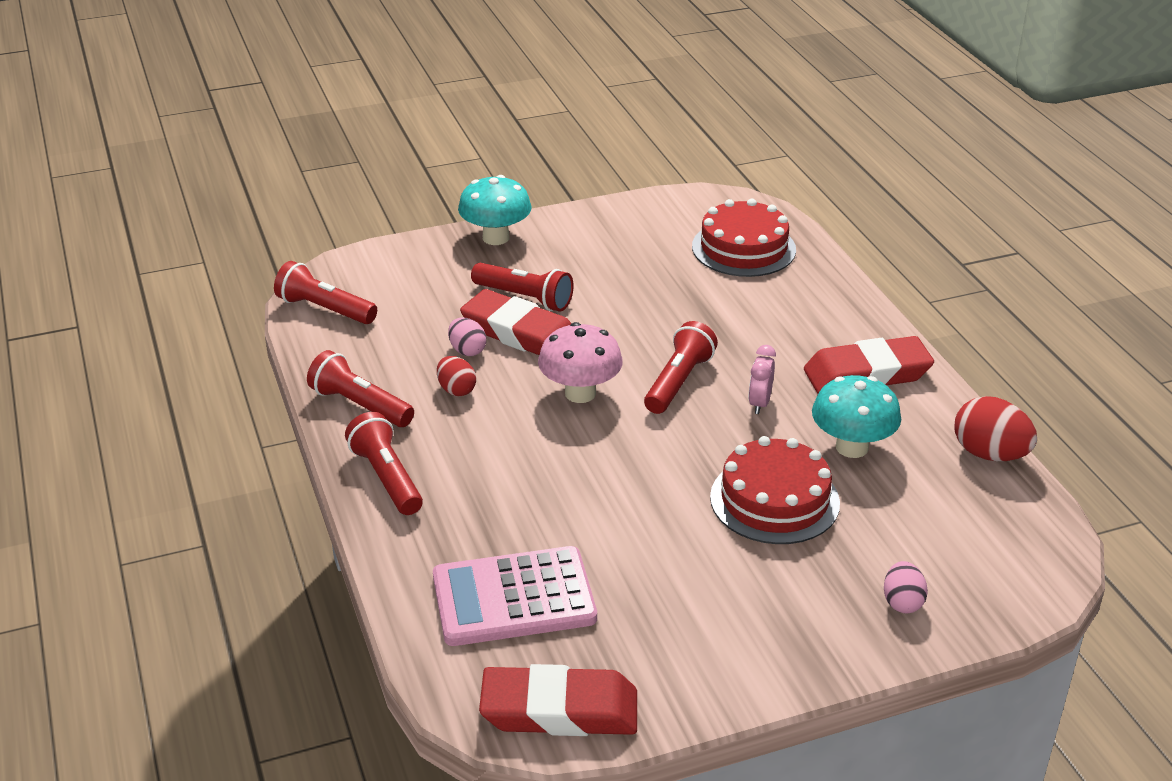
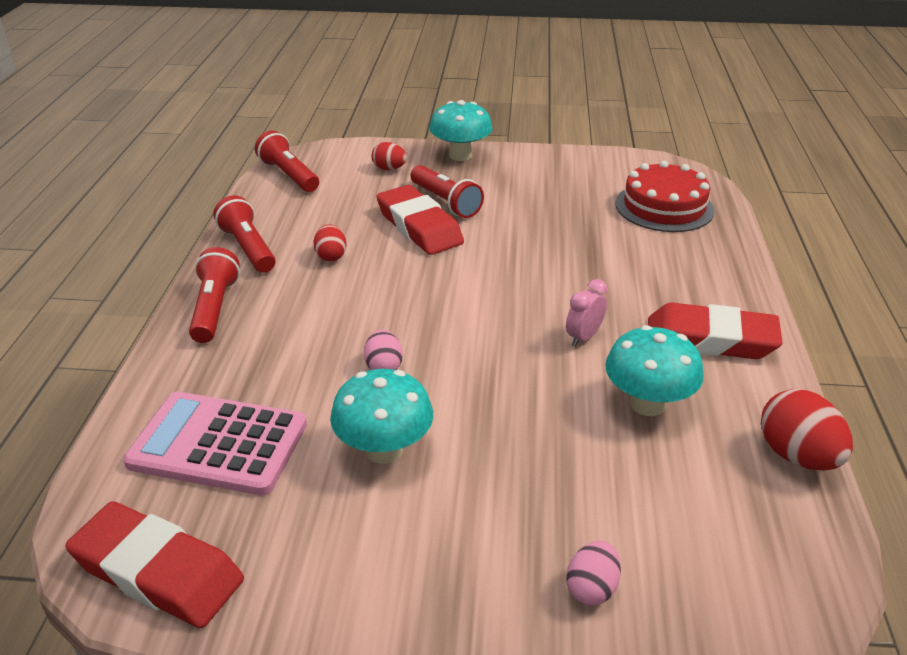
camera: 25 degrees right, 0 degrees up
(431, 273) = (389, 169): none -> red egg
(467, 350) = (366, 229): pink egg -> pink egg (384, 367)
(580, 393) = (428, 285): pink mushroom -> none
(664, 555) = (384, 450): none -> turquoise mushroom
(678, 382) = (522, 299): red flashlight -> none
(774, 500) = (531, 431): red cake -> none

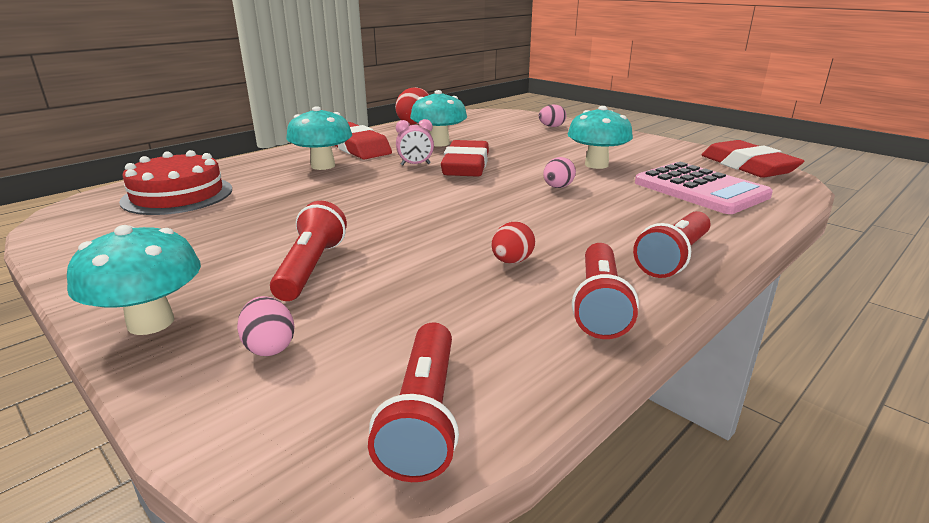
camera: 140 degrees left, 10 degrees down
(389, 169) = (269, 347): red egg -> pink egg
(419, 227) = (385, 255): red eraser -> red eraser (466, 166)
(659, 289) = (323, 166): none -> turquoise mushroom

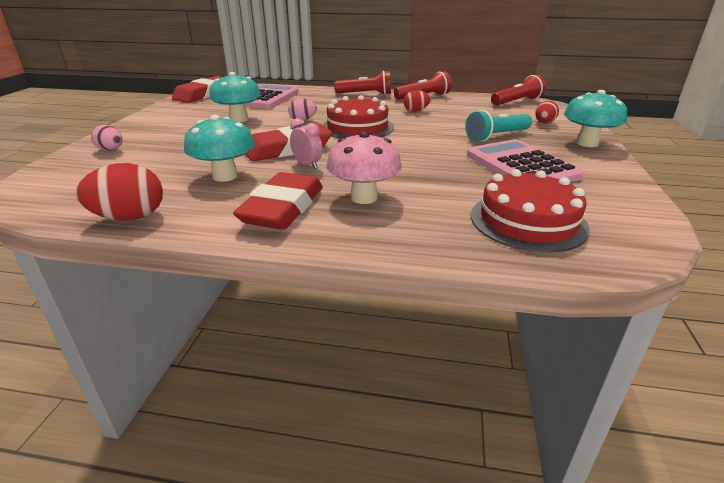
camera: 125 degrees left, 5 degrees up
(227, 237) = (521, 166): none -> pink calculator
(269, 347) = (544, 123): pink egg -> red egg
(311, 268) = (496, 136): red flashlight -> turquoise flashlight
(323, 166) = (364, 197): turquoise mushroom -> pink mushroom
(487, 204) = (357, 127): none -> red cake

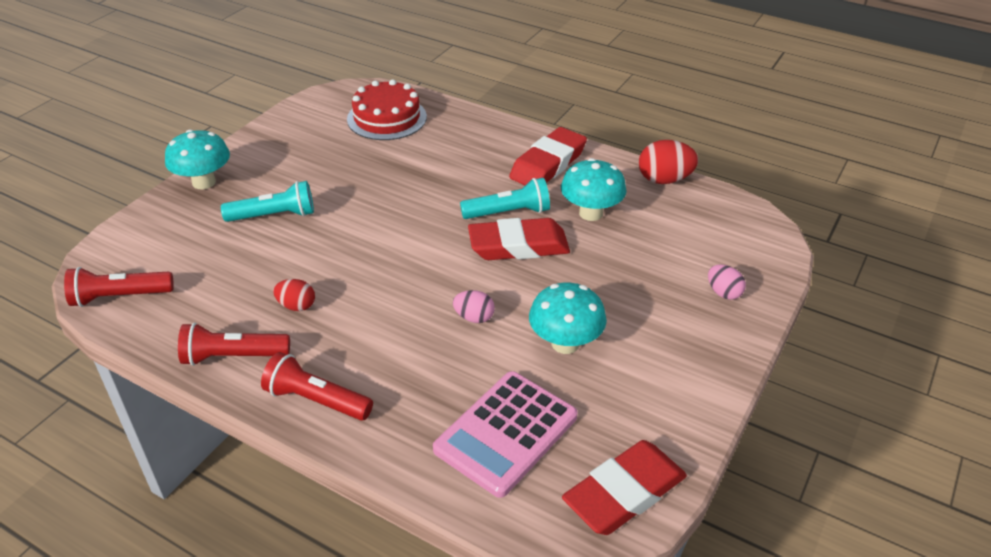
camera: 160 degrees left, 10 degrees up
(307, 165) = (508, 213): pink clock -> turquoise flashlight
(357, 127) = (413, 276): red cake -> none
(364, 197) = (481, 161): pink mushroom -> none
(521, 166) = (316, 166): pink calculator -> none
(544, 123) = (180, 229): red egg -> none

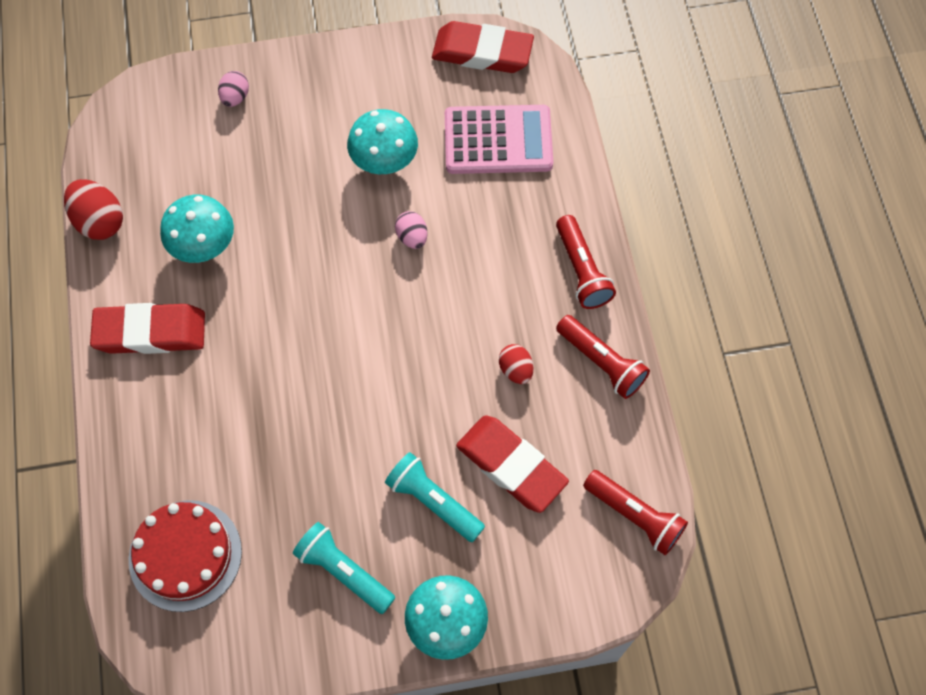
camera: 130 degrees left, 25 degrees up
(508, 213) = (258, 310): turquoise flashlight -> turquoise flashlight (344, 571)
(518, 246) = (298, 269): red eraser -> red eraser (511, 466)

